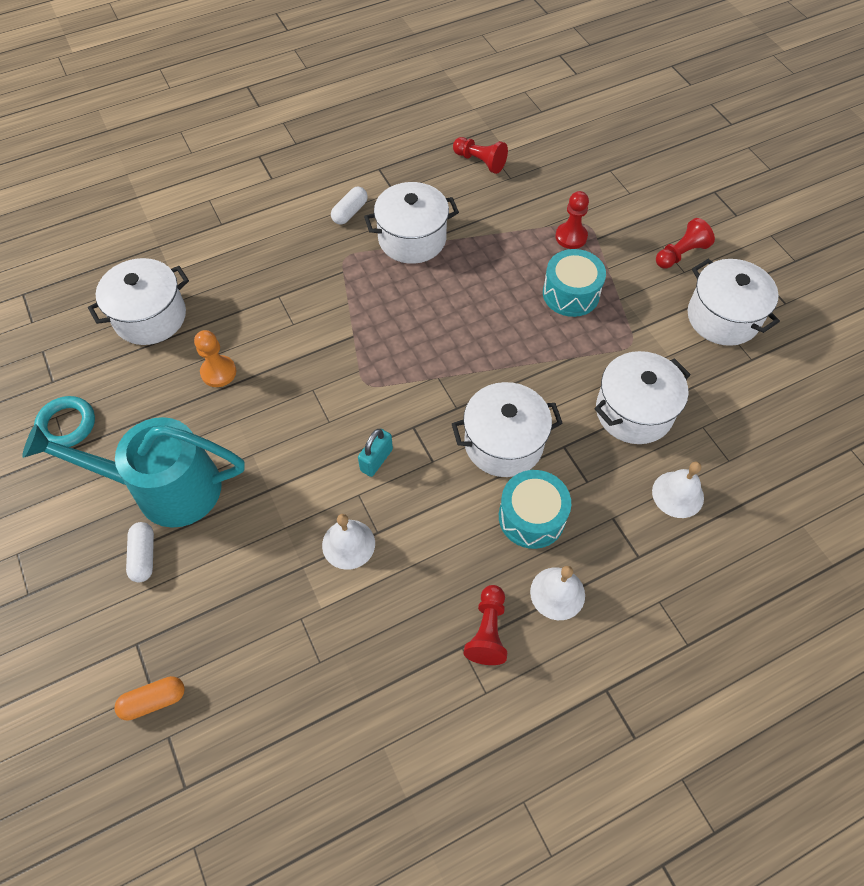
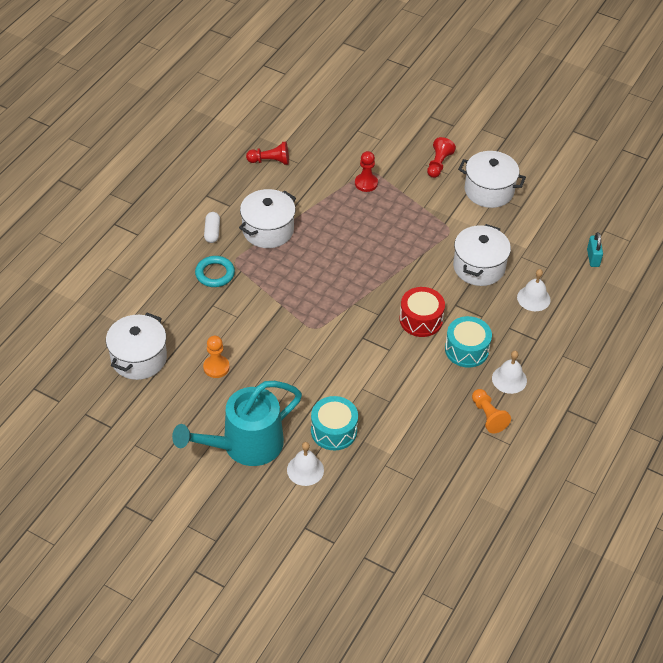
camera: 35 degrees left, 10 degrees down
(67, 424) = (147, 445): turquoise ring -> turquoise ring (215, 274)
(144, 556) = (266, 485): white capsule -> none
(154, 700) = (340, 546): orange capsule -> none
(348, 544) = (378, 416): white bell -> white bell (305, 470)
(376, 460) = (356, 365): turquoise padlock -> turquoise padlock (593, 258)
(487, 631) = (488, 416): red pawn -> orange pawn
(503, 443) = (421, 320): white pot -> red drum
(571, 294) = (393, 218): turquoise drum -> turquoise drum (334, 431)

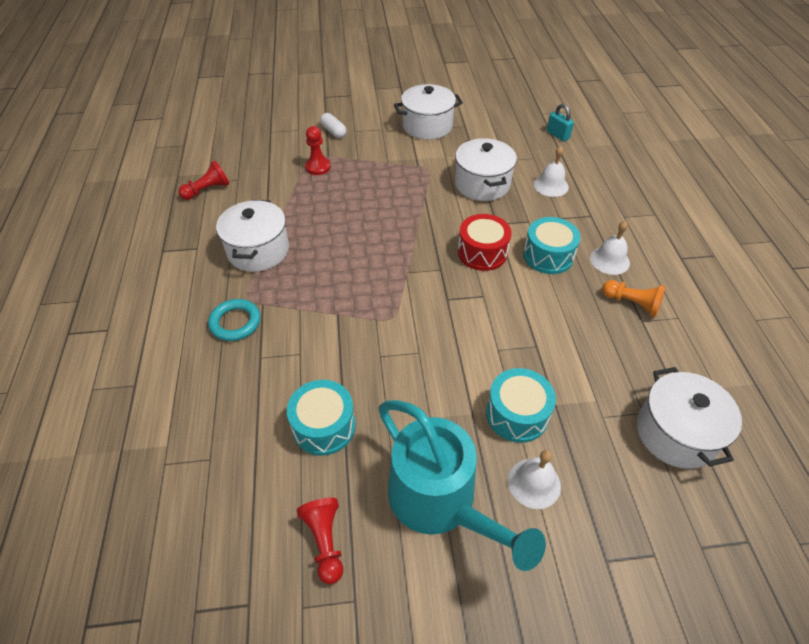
camera: 35 degrees left, 0 degrees up
(139, 358) = (216, 477): white pot -> white pot (676, 433)
(212, 232) = (198, 282): white capsule -> white capsule (333, 131)
(216, 367) = (324, 426): orange pawn -> turquoise drum
(244, 445) = (440, 502): turquoise watering can -> turquoise watering can turned 60 degrees counterclockwise
(438, 164) = (366, 126): red pawn -> red pawn (325, 541)

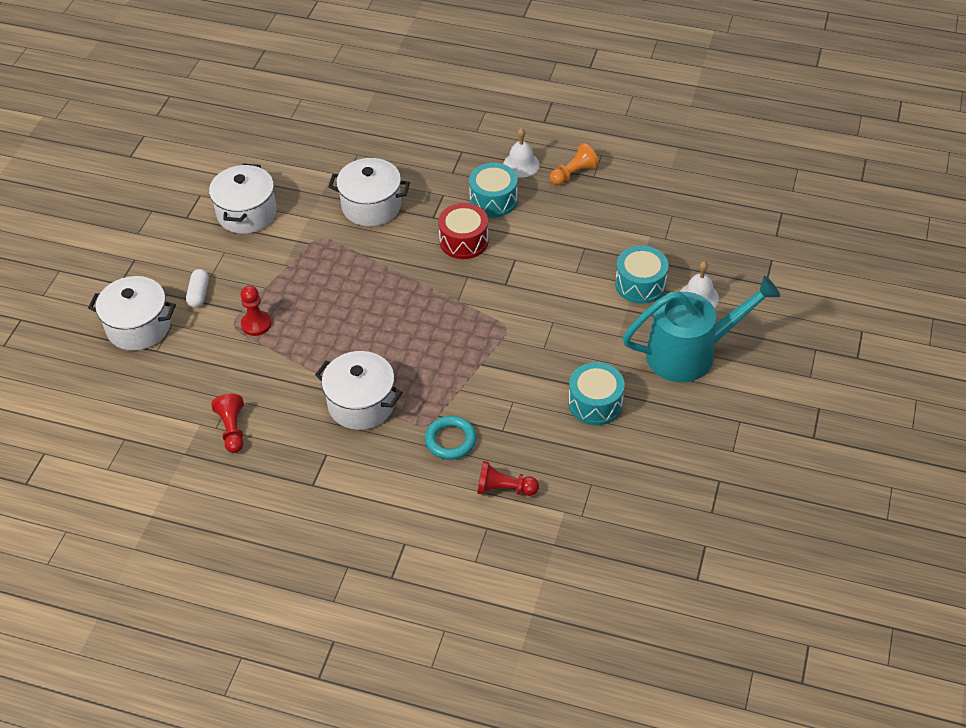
camera: 65 degrees left, 0 degrees up
(325, 541) = (692, 426): red pawn -> red pawn (504, 489)
(333, 131) = (199, 294): white capsule -> white capsule turned 75 degrees counterclockwise
(551, 185) = (405, 159): white bell -> none
(557, 135) = (334, 122): turquoise padlock -> none
(676, 433) = (695, 207): white pot -> white pot (138, 327)

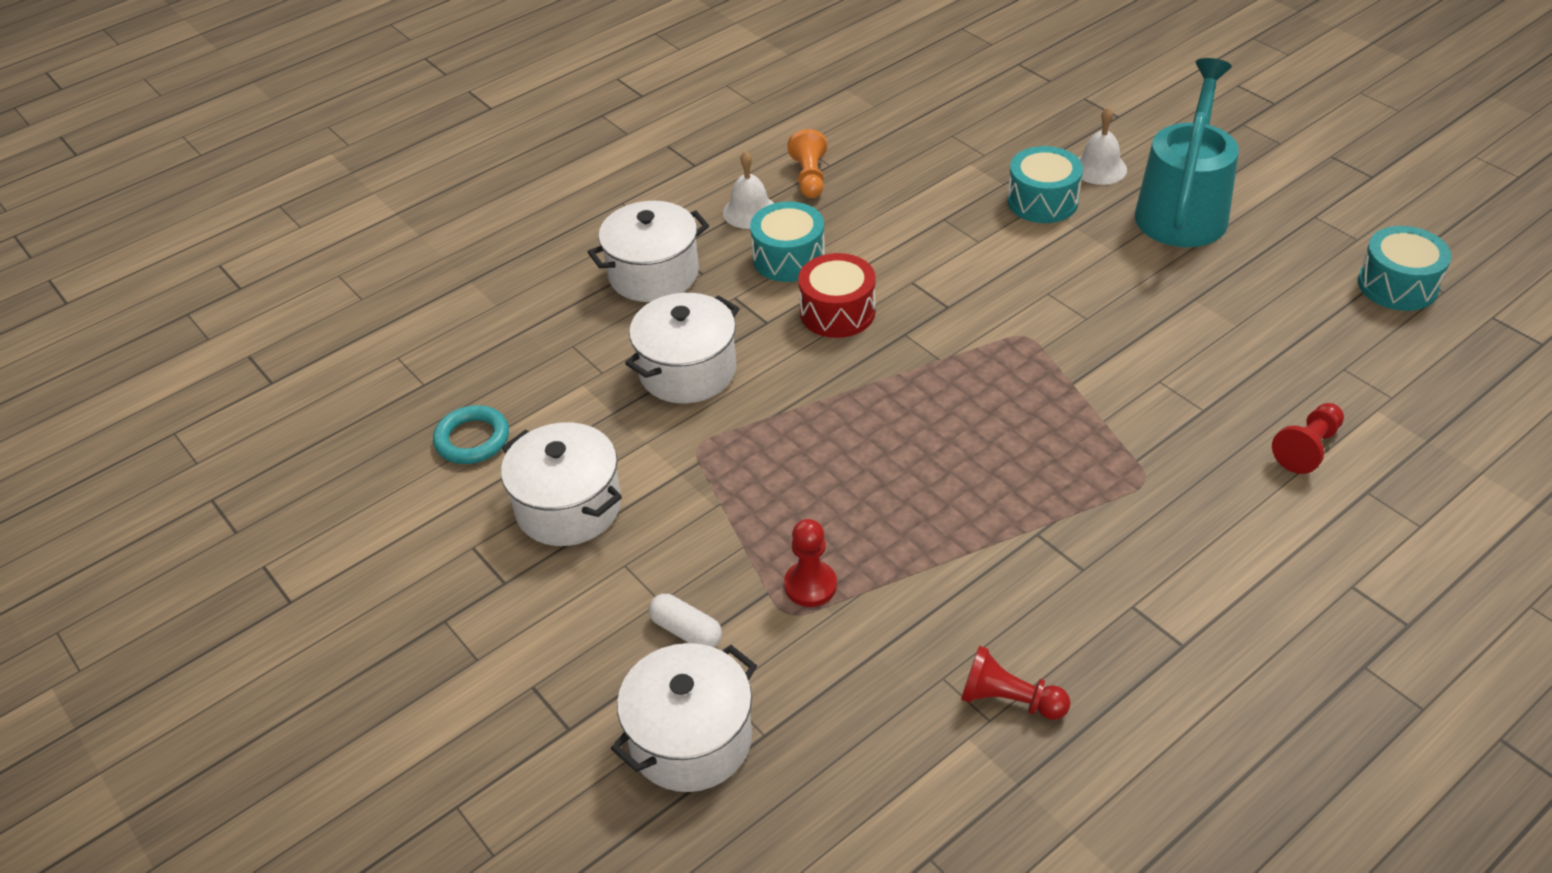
camera: 55 degrees left, 5 degrees down
(361, 404) = (1060, 529): white pot -> white pot (653, 274)
(450, 440) = (1189, 465): turquoise ring -> turquoise ring (472, 439)
(595, 403) = (1211, 312): turquoise drum -> turquoise drum (1397, 285)

